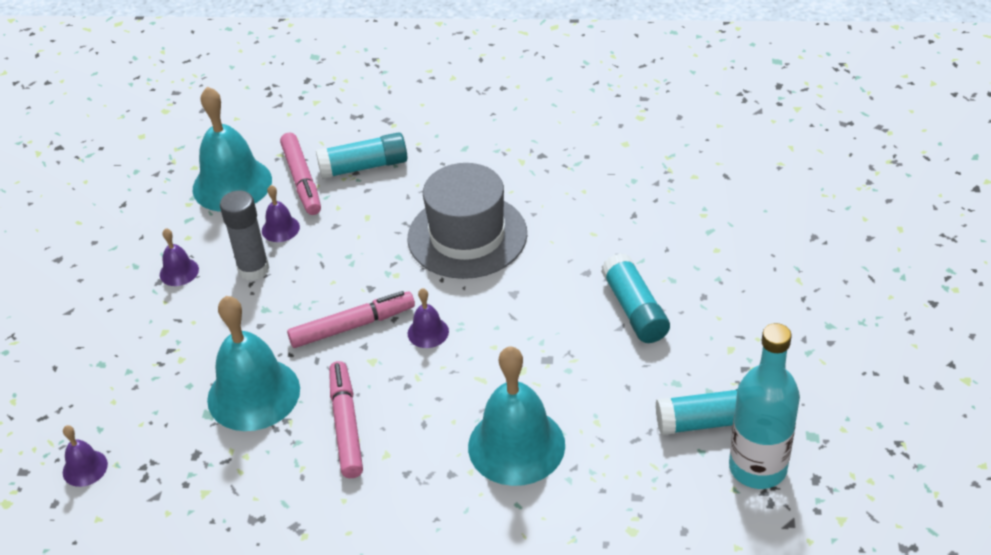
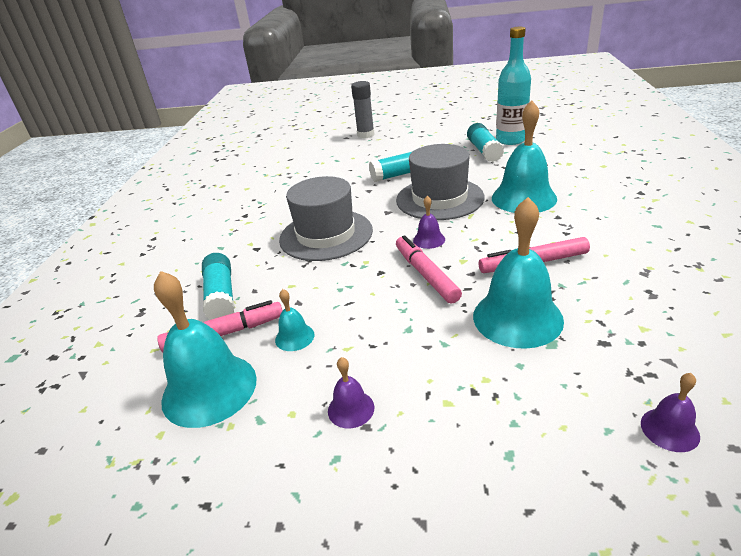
camera: 90 degrees left, 10 degrees down
(253, 269) = (352, 346): grey glue stick -> grey glue stick (365, 135)
(280, 228) = (294, 337): purple bell -> turquoise bell
(538, 349) = (439, 198): none -> grey hat

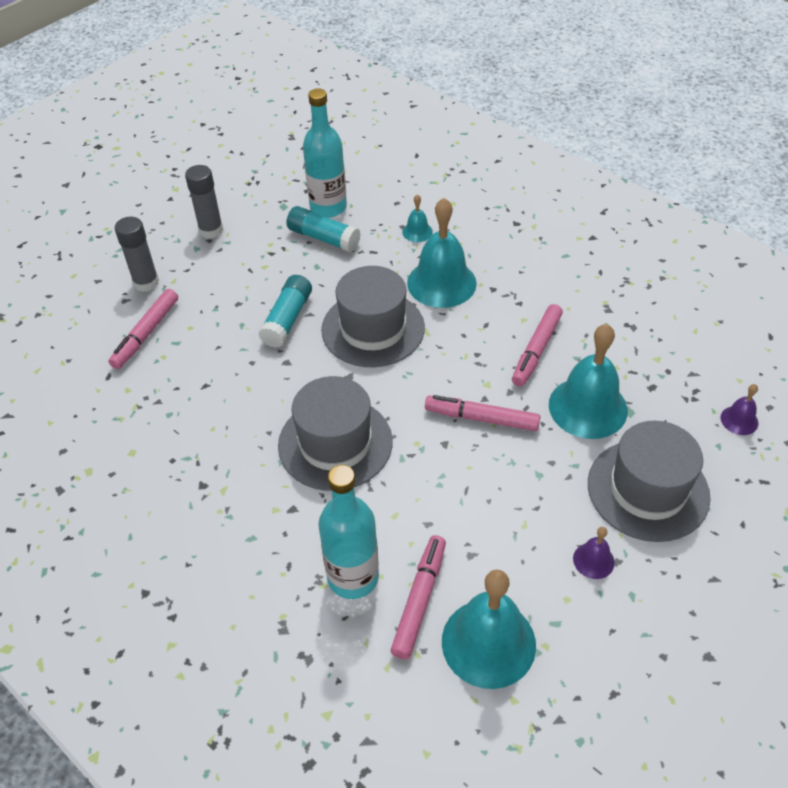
camera: 55 degrees left, 15 degrees up
(221, 296) = (353, 577): turquoise glue stick -> turquoise bottle
(294, 337) = (476, 551): turquoise bell -> turquoise bell (417, 232)
(331, 152) = (146, 333): none -> pink marker
(429, 239) = (432, 382): purple bell -> none
(430, 128) = (211, 230): none -> grey glue stick
(475, 404) = (648, 490): none -> grey hat

